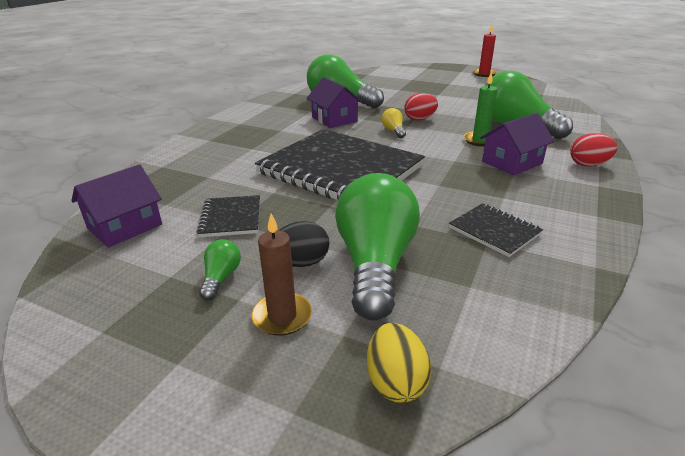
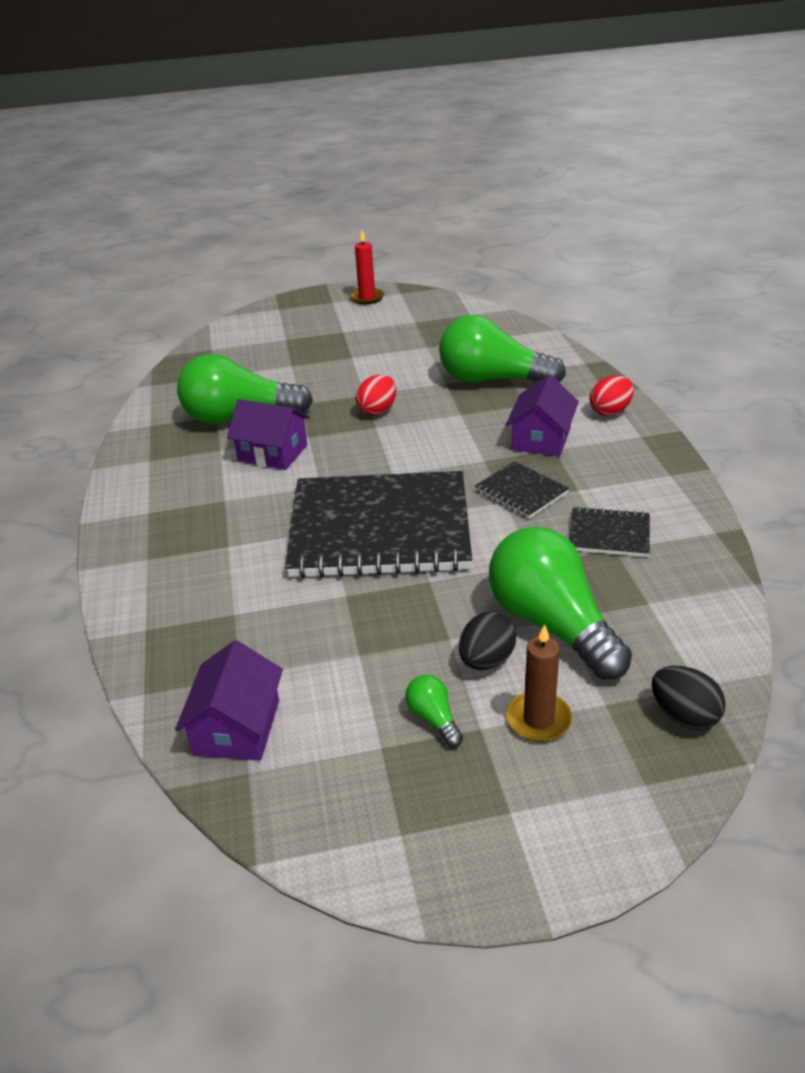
camera: 35 degrees left, 5 degrees up
(231, 218) = (345, 651): black notebook -> black notebook (521, 492)
(393, 131) = (369, 442): yellow light bulb -> none
(395, 382) = (684, 716): yellow egg -> black egg
(480, 140) = (479, 419): green candle -> none

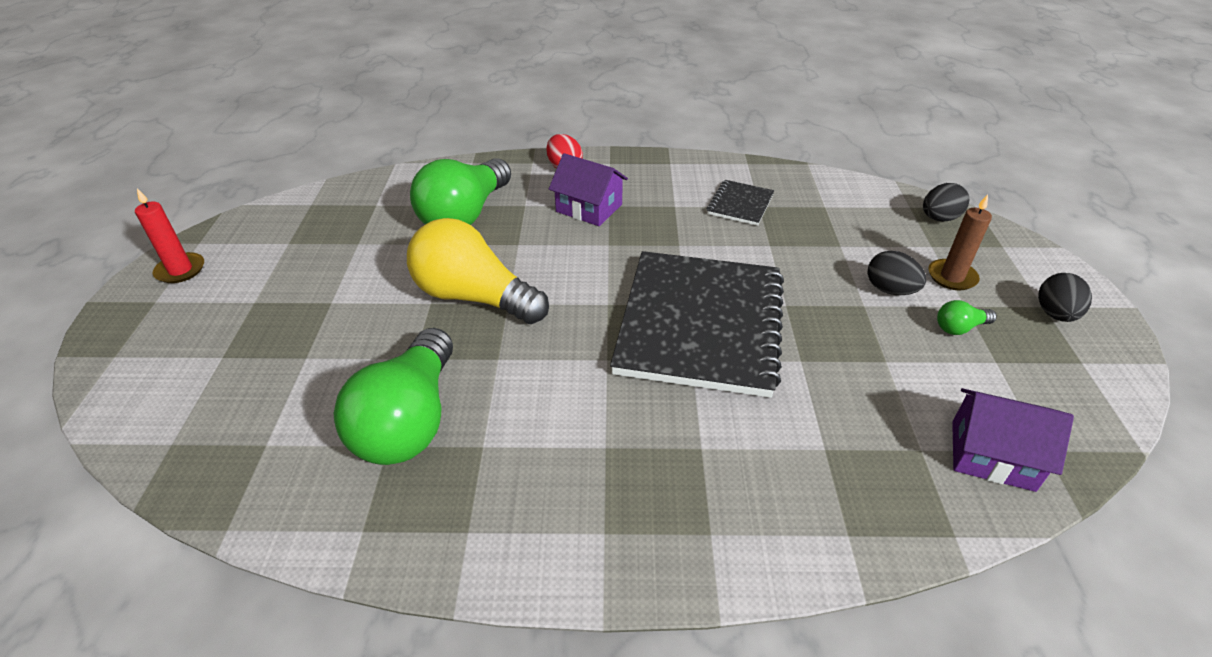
camera: 80 degrees left, 5 degrees up
(272, 453) = (518, 393): purple house -> none
(377, 410) = (474, 297): red egg -> yellow light bulb
(494, 821) = (1055, 314): none -> black egg
(521, 492) = (668, 233): black notebook -> none
(552, 624) = (847, 251): green light bulb -> none

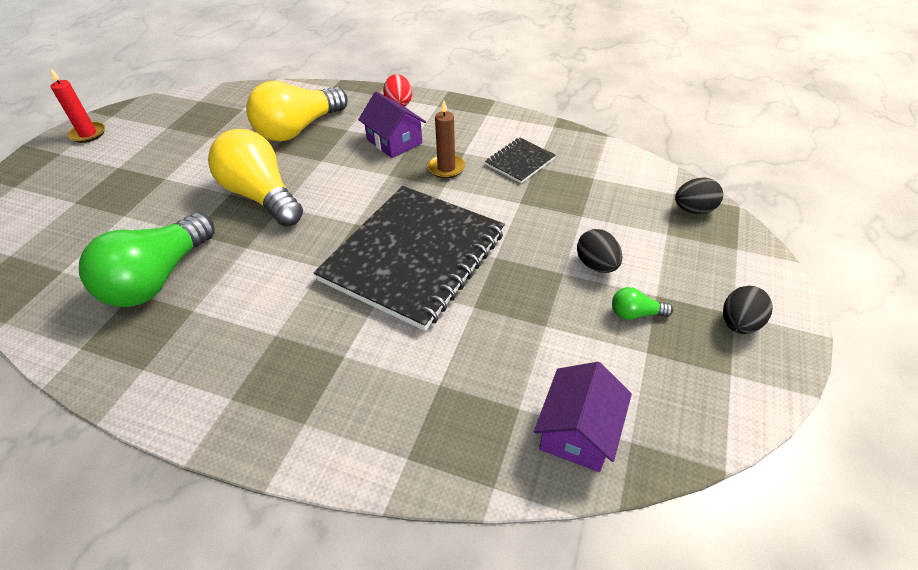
camera: 20 degrees right, 5 degrees up
(465, 215) = (299, 129): green light bulb -> yellow light bulb
(952, 277) = (664, 266): brown candle -> brown candle (446, 168)
(992, 455) = (578, 431): purple house -> purple house turned 75 degrees clockwise

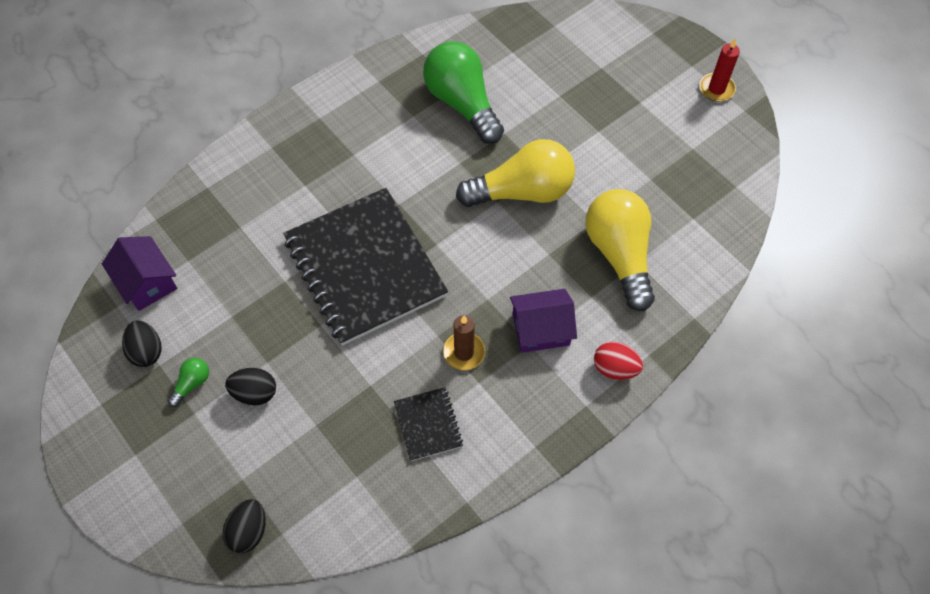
camera: 120 degrees right, 15 degrees up
(739, 324) = (125, 449): black egg -> black egg (147, 351)

